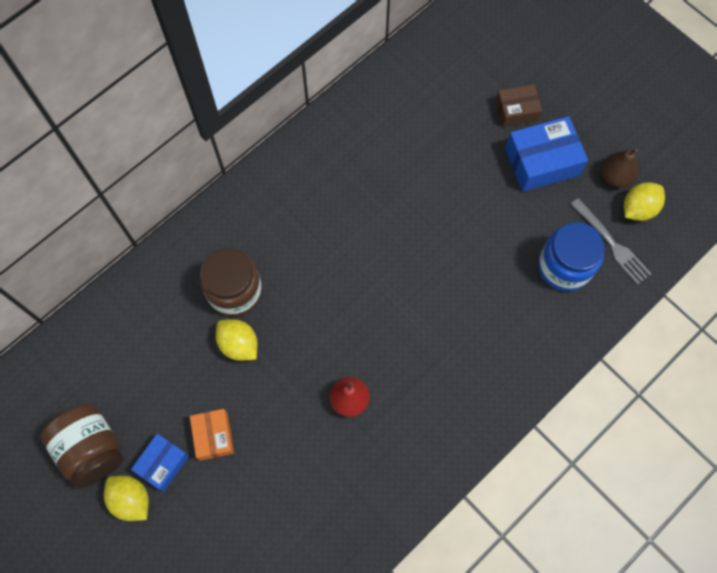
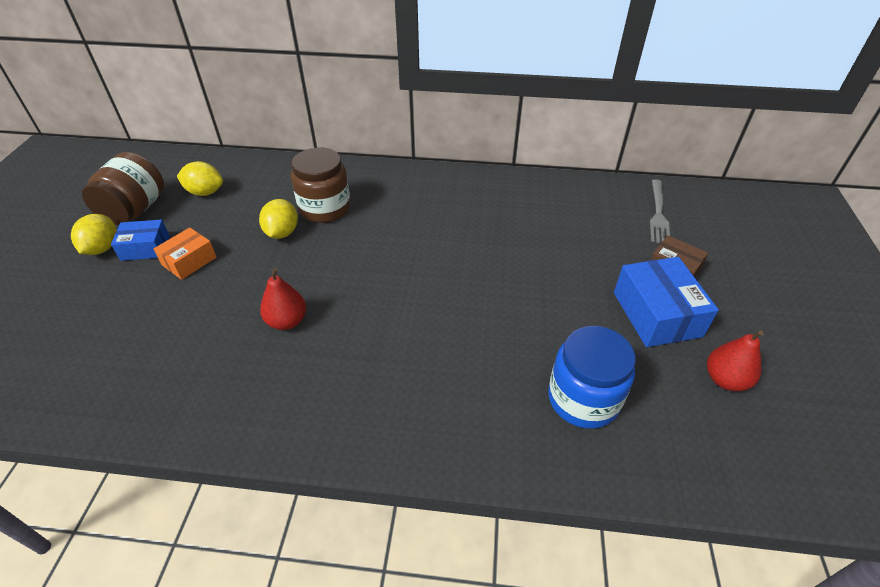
camera: 50 degrees right, 25 degrees down
(542, 161) = (656, 314): blue box -> blue box turned 45 degrees clockwise
(612, 244) = (658, 425): grey fork -> grey fork (658, 214)
(615, 176) = (725, 379): brown pear -> red pear
(638, 209) = (724, 423): yellow lemon -> yellow lemon (205, 192)

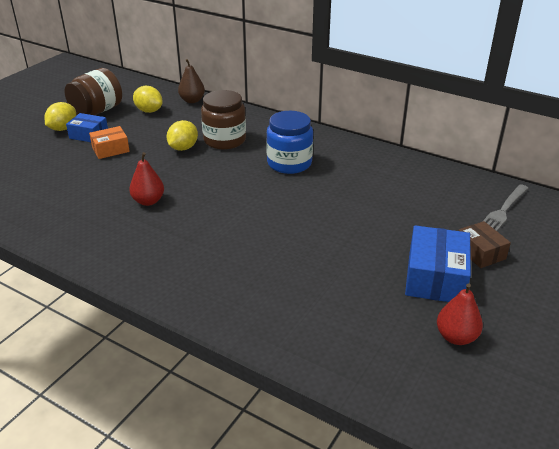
camera: 25 degrees right, 10 degrees down
(251, 165) = (192, 100): none -> brown pear
(583, 399) = (324, 310): blue jar -> blue jar (289, 163)

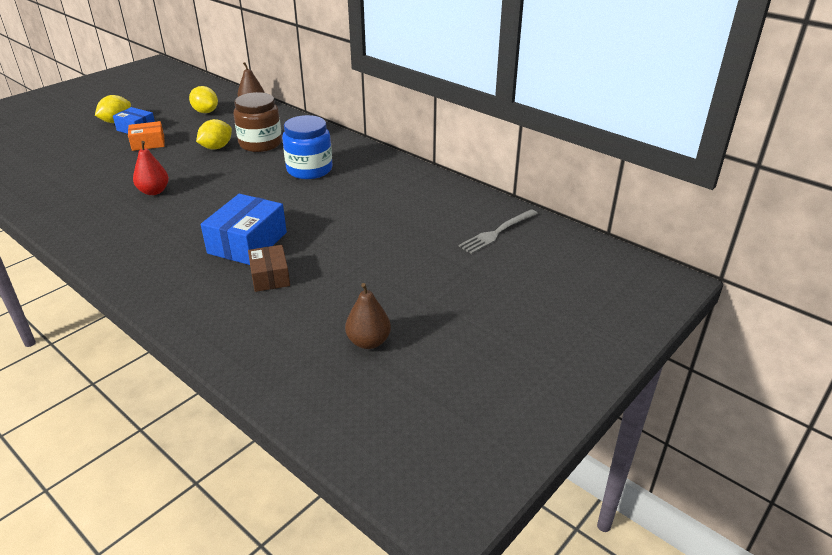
camera: 10 degrees right, 0 degrees up
(97, 111) = (157, 108): brown jar -> none
(435, 277) = (384, 286): blue box -> blue box (247, 243)
(456, 337) = (368, 342): red pear -> brown pear
(480, 252) = (446, 269): brown box -> brown box (270, 277)

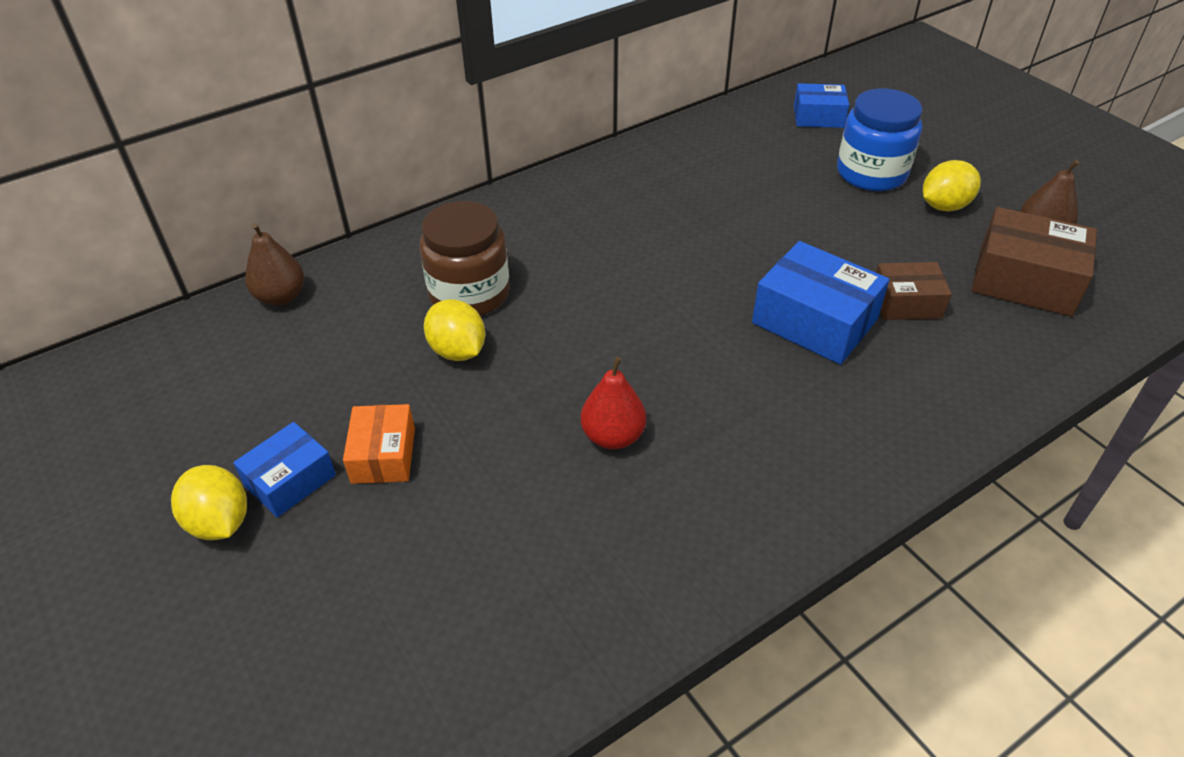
camera: 75 degrees left, 10 degrees up
(205, 112) = (266, 365): yellow lemon -> yellow lemon (944, 206)
(304, 331) = (1024, 280): none -> brown box
(309, 169) = (597, 245): blue jar -> blue jar (871, 173)
(497, 233) = (818, 117): grey fork -> blue box

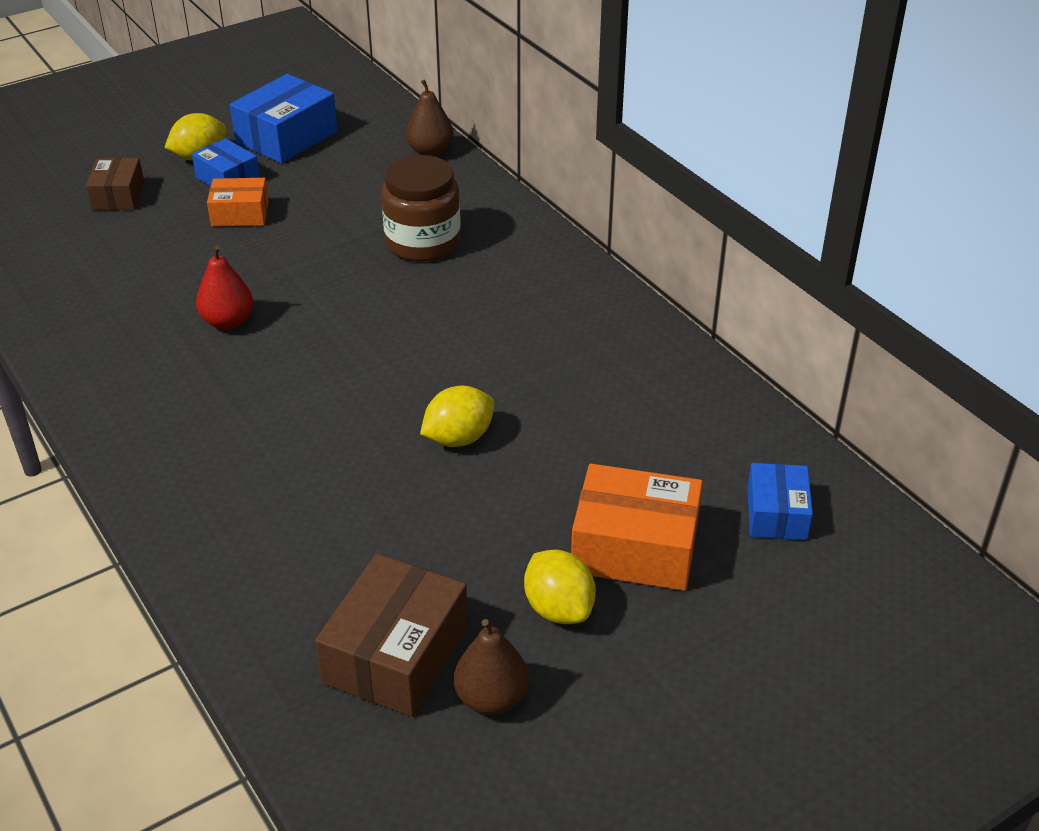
camera: 90 degrees right, 5 degrees down
(458, 351) = (348, 240): yellow lemon -> yellow lemon (458, 438)
(814, 321) = (350, 458): blue box -> blue box (287, 137)
(871, 173) = (635, 547): blue jar -> orange box
(906, 303) = (369, 535): brown box -> brown box (118, 195)

